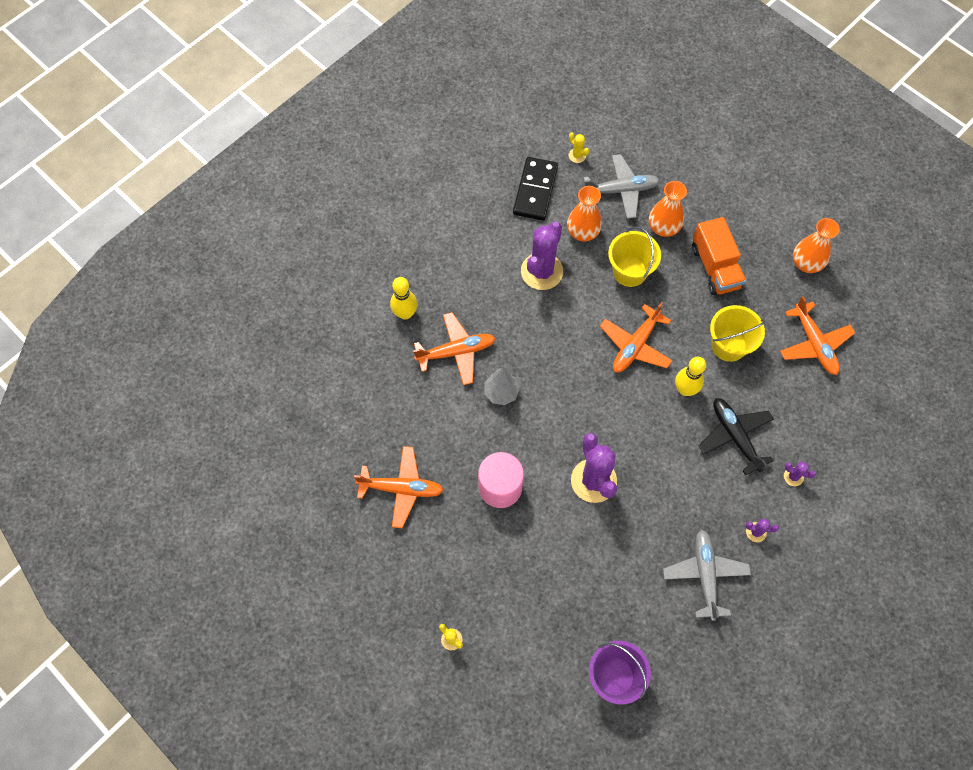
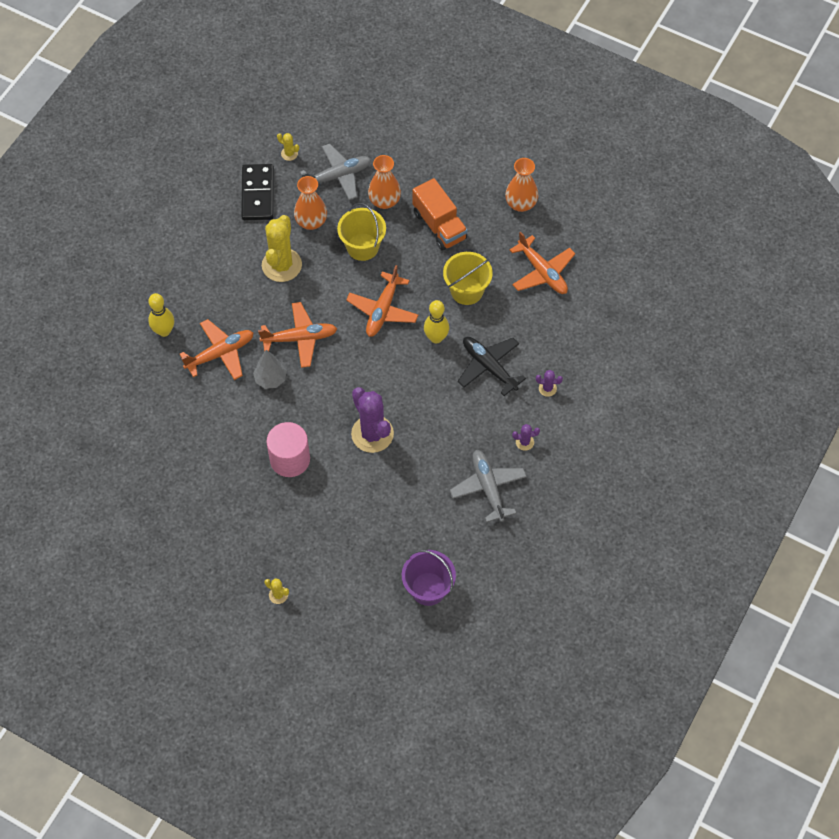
camera: 15 degrees left, 5 degrees down
(402, 489) = (201, 482): orange plane -> orange plane (300, 338)
(542, 271) = (281, 265): purple cactus -> yellow cactus

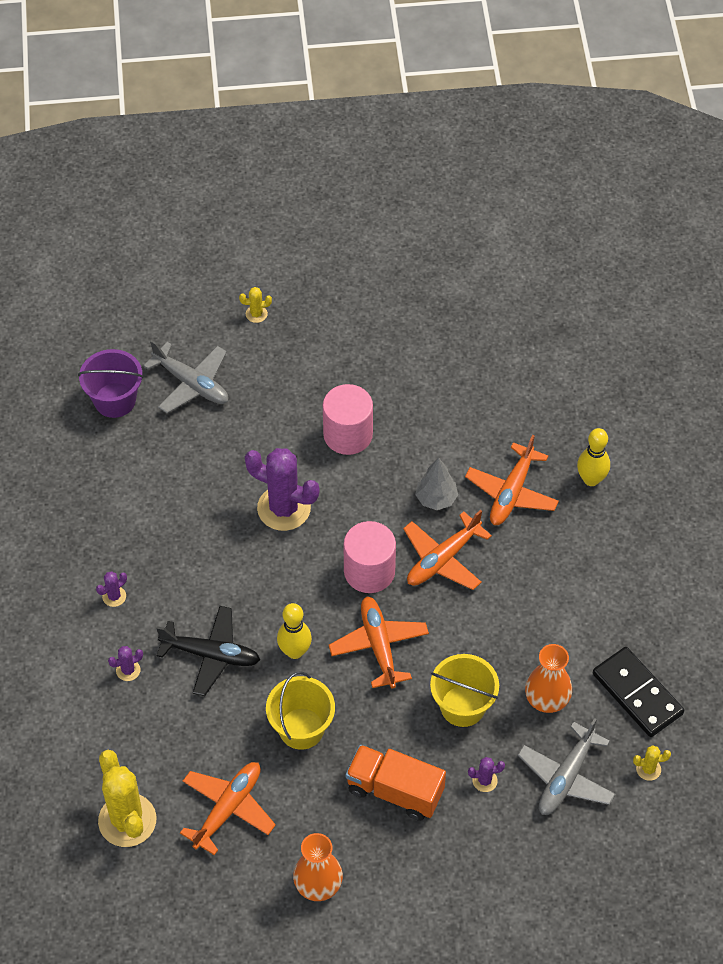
camera: 145 degrees right, 5 degrees down
(281, 265) = (534, 627): yellow cactus -> yellow cactus (127, 820)
(351, 359) = (369, 571): none -> pink cylinder
(384, 201) = (484, 780): orange vase -> purple cactus
(488, 487) = (121, 527): grey plane -> grey plane (191, 384)
(542, 272) = (228, 808): orange plane -> orange plane turned 105 degrees clockwise

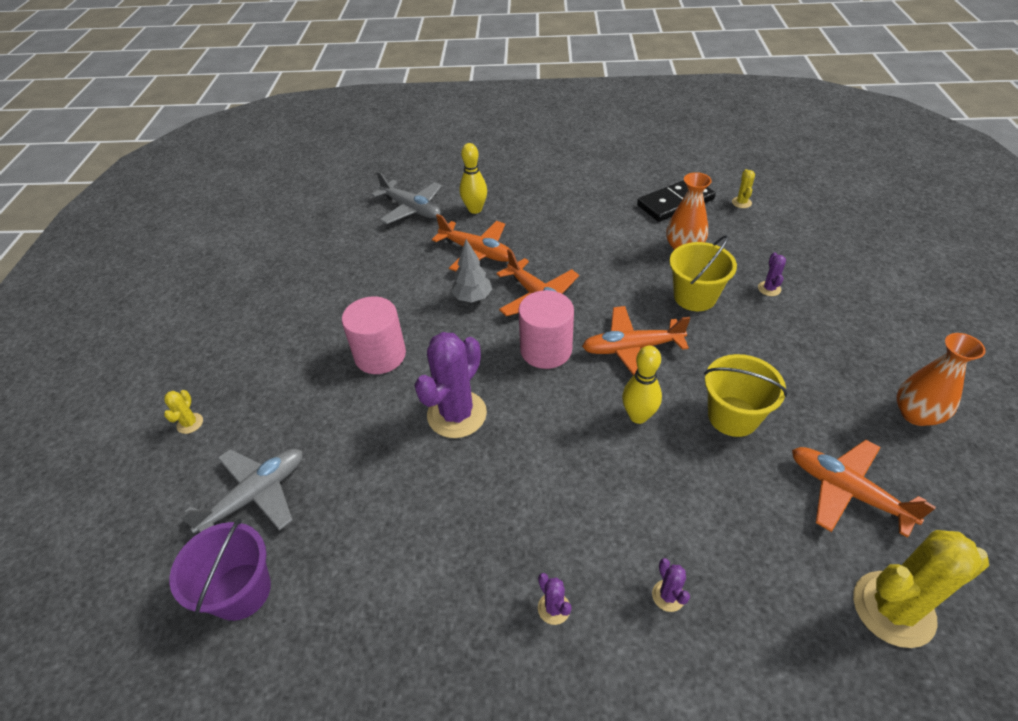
camera: 80 degrees left, 10 degrees down
(211, 655) = (643, 496): black plane -> none
(395, 790) = (792, 348): orange truck -> none
(566, 777) = (757, 243): grey plane -> grey plane (411, 209)

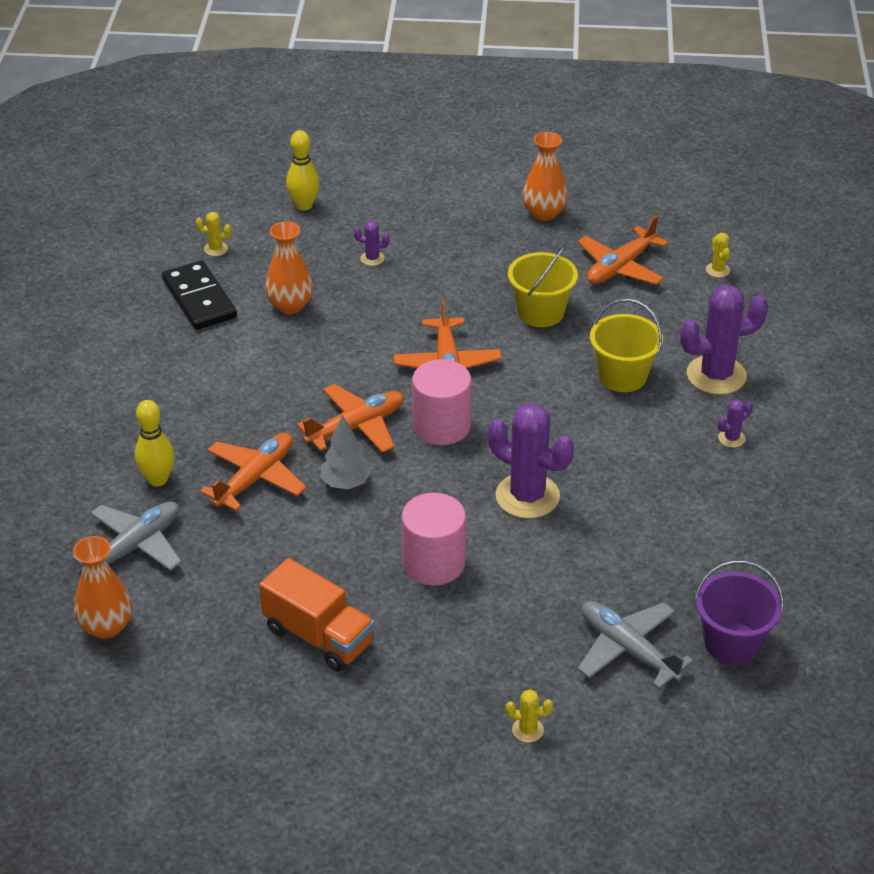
camera: 90 degrees left, 5 degrees down
(315, 299) = (318, 636): none -> orange truck
(344, 207) = (106, 626): none -> orange vase
(638, 416) = (537, 370): yellow bowling pin -> yellow bowling pin (304, 205)
(668, 596) = (716, 375): purple cactus -> purple cactus, size x2.30
(694, 297) = (375, 310): yellow bucket -> yellow bucket (622, 376)
(893, 609) = (717, 270): yellow cactus -> yellow cactus, size x0.44

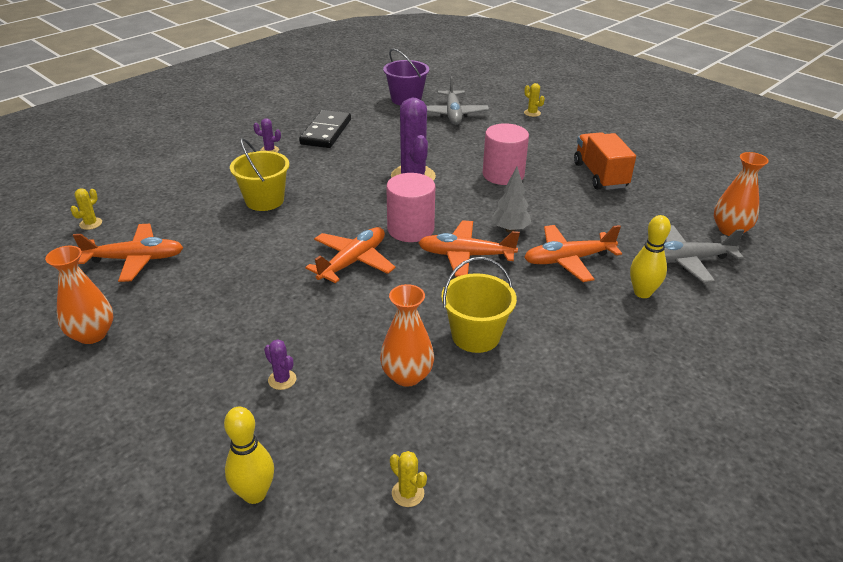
camera: 140 degrees left, 5 degrees down
(199, 299) = (482, 435): black domino -> black domino (326, 132)
(540, 312) = (240, 260): yellow bucket -> yellow bucket (475, 336)
(716, 375) = (218, 176): purple cactus -> none

